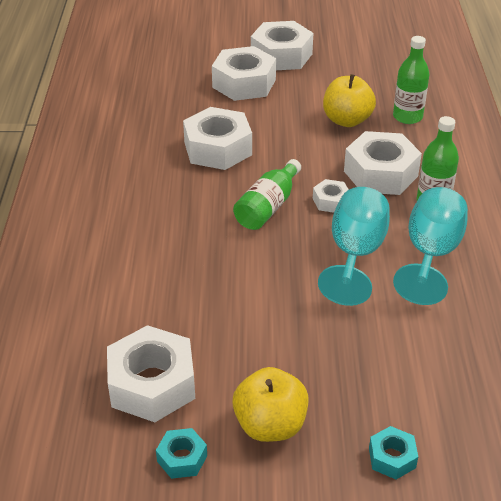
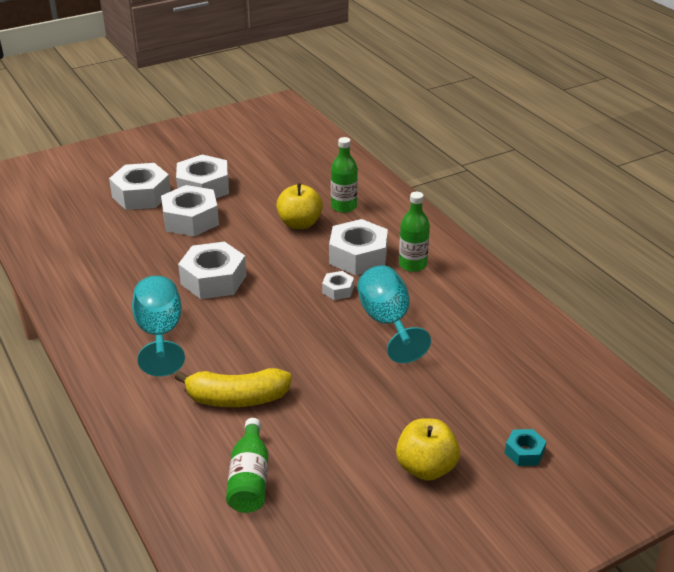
camera: 30 degrees left, 5 degrees down
(145, 273) = (237, 398): none -> yellow banana
(152, 384) = (315, 477): white nut -> white nut (141, 195)
(182, 458) = (382, 519): turquoise nut -> none
(268, 207) = (293, 311): green bottle -> green bottle (249, 479)
(430, 254) = (440, 303): turquoise goblet -> turquoise goblet (160, 334)

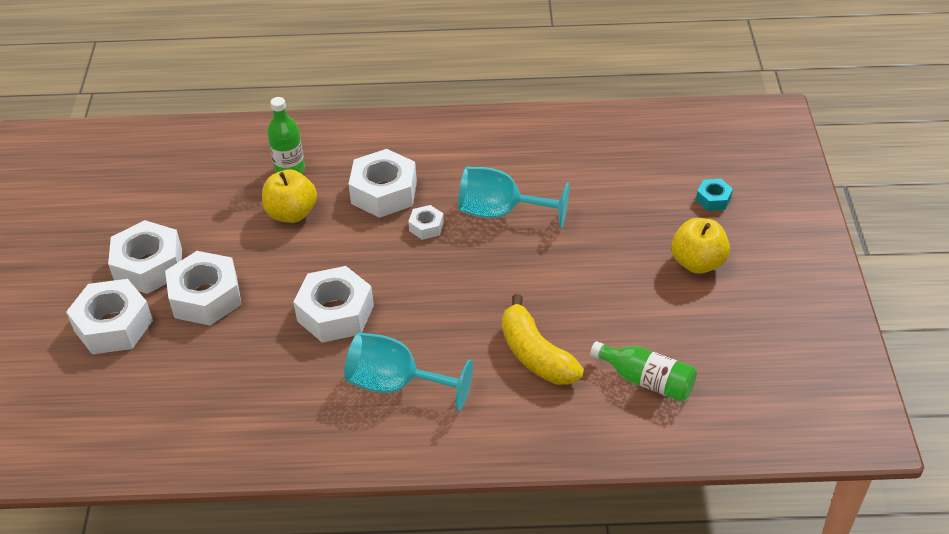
camera: 60 degrees left, 10 degrees up
(237, 398) = (536, 355): yellow banana -> yellow banana turned 120 degrees clockwise
(412, 265) = (427, 161): green bottle -> none

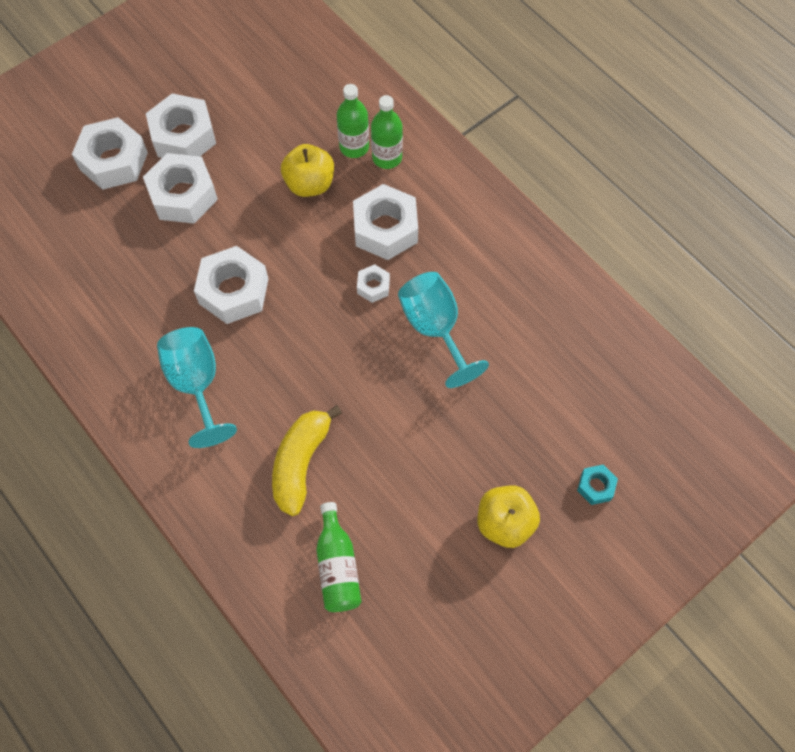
camera: 50 degrees right, 20 degrees up
(322, 157) = (387, 157): none -> green bottle

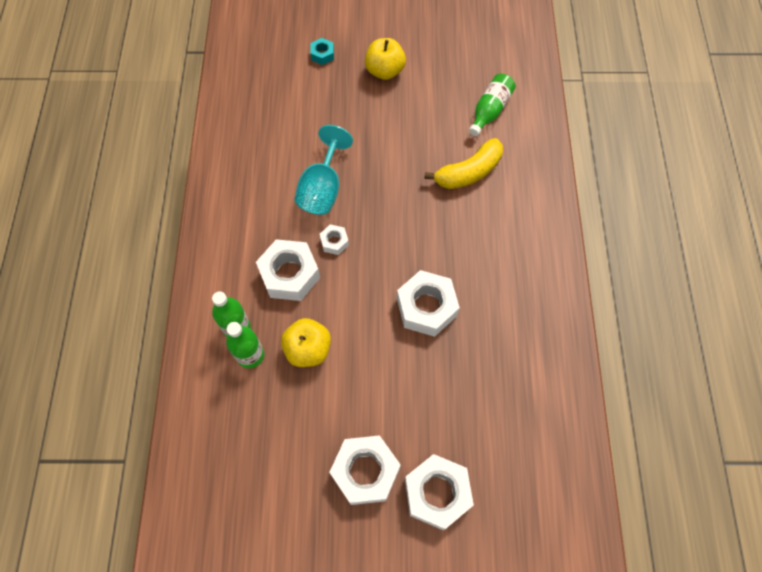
camera: 140 degrees left, 0 degrees up
(183, 195) = (406, 414): white nut -> none
(197, 384) = (497, 262): turquoise goblet -> none

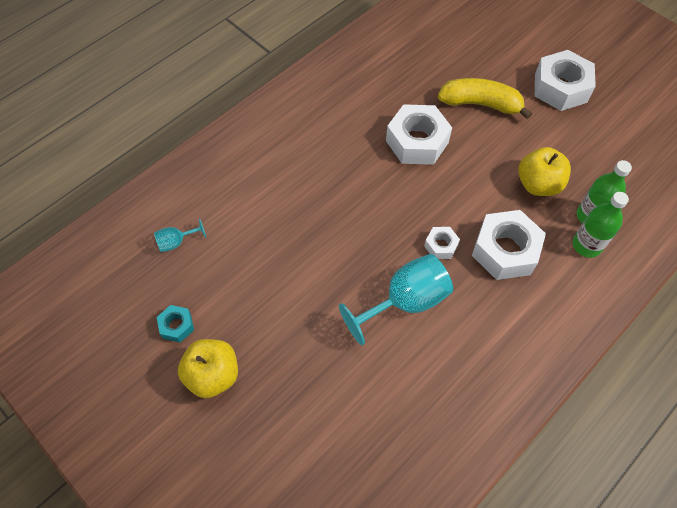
camera: 135 degrees left, 5 degrees down
(322, 54) = (250, 463): turquoise nut -> turquoise nut (177, 326)
(437, 493) = (522, 47): white nut -> none
(468, 172) = (265, 206): yellow banana -> yellow banana (480, 104)
(490, 110) = (176, 242): green bottle -> turquoise goblet

